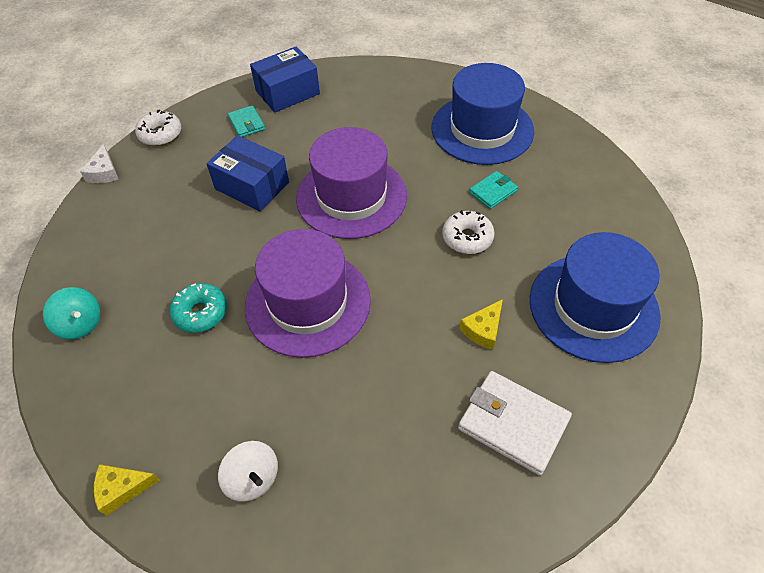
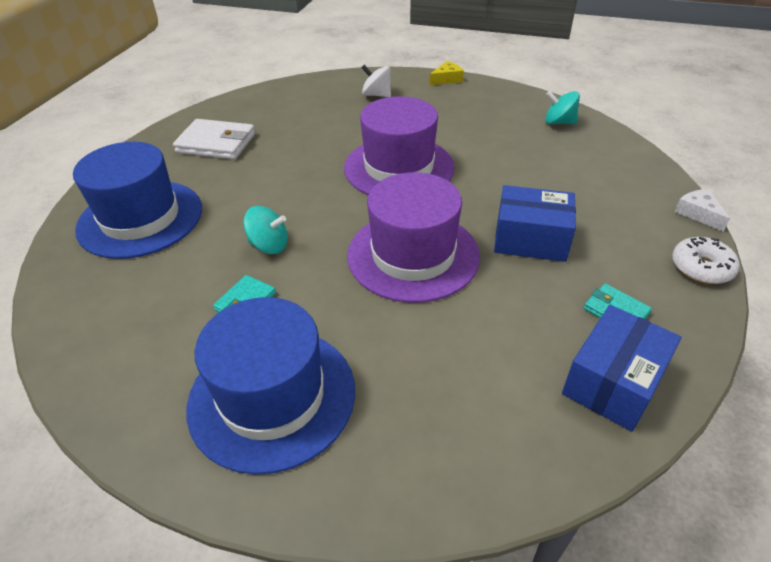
camera: 160 degrees right, 10 degrees down
(200, 312) = (479, 145): turquoise donut -> none
(467, 238) = (269, 245): white donut -> turquoise spinning top
(483, 329) = (243, 183): yellow cheese -> none

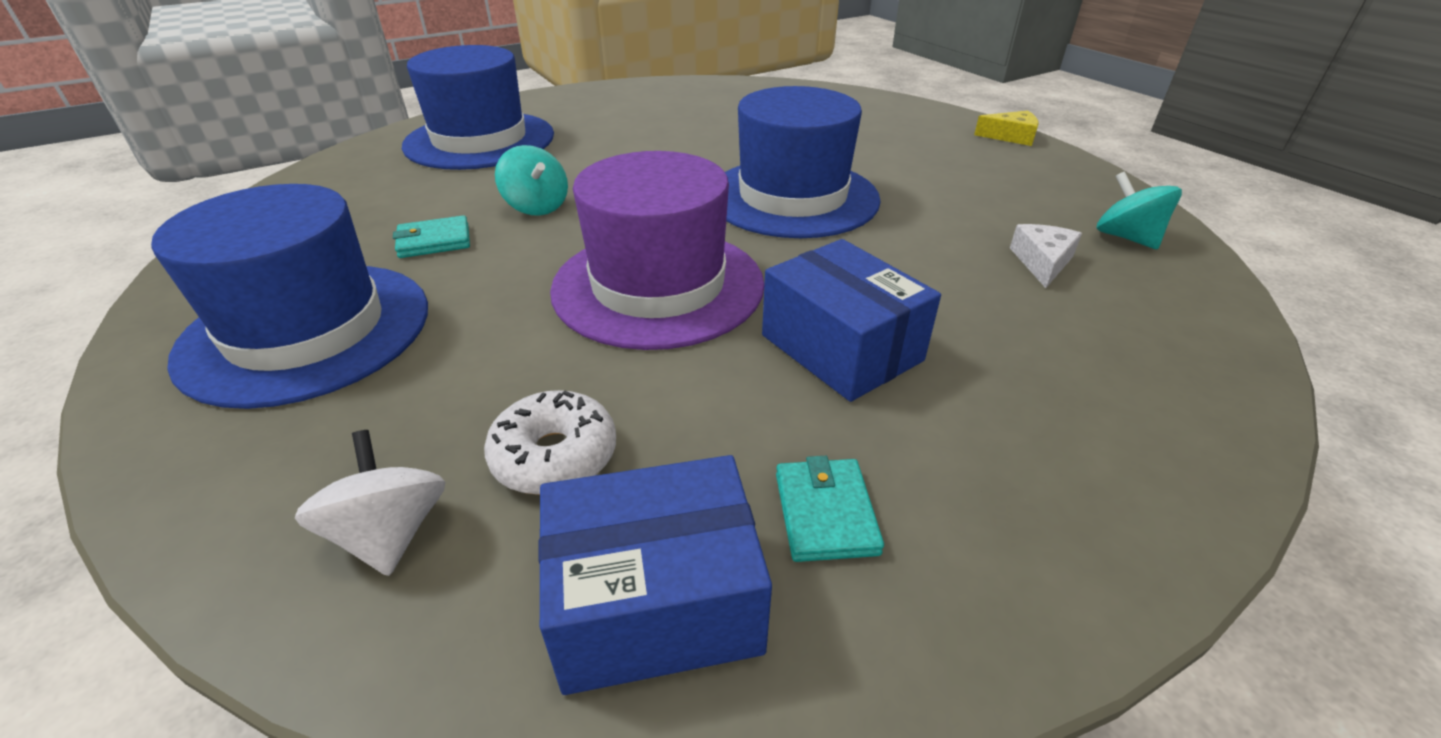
camera: 40 degrees right, 5 degrees down
(216, 143) = (641, 109): white wallet -> none
(376, 95) = (885, 123): white spinning top -> white spinning top (390, 533)
(399, 167) = (792, 197): purple hat -> blue hat
(698, 214) = (1241, 476): white cheese -> white cheese (1042, 262)
(701, 268) = (1110, 560): white donut -> white donut (555, 456)

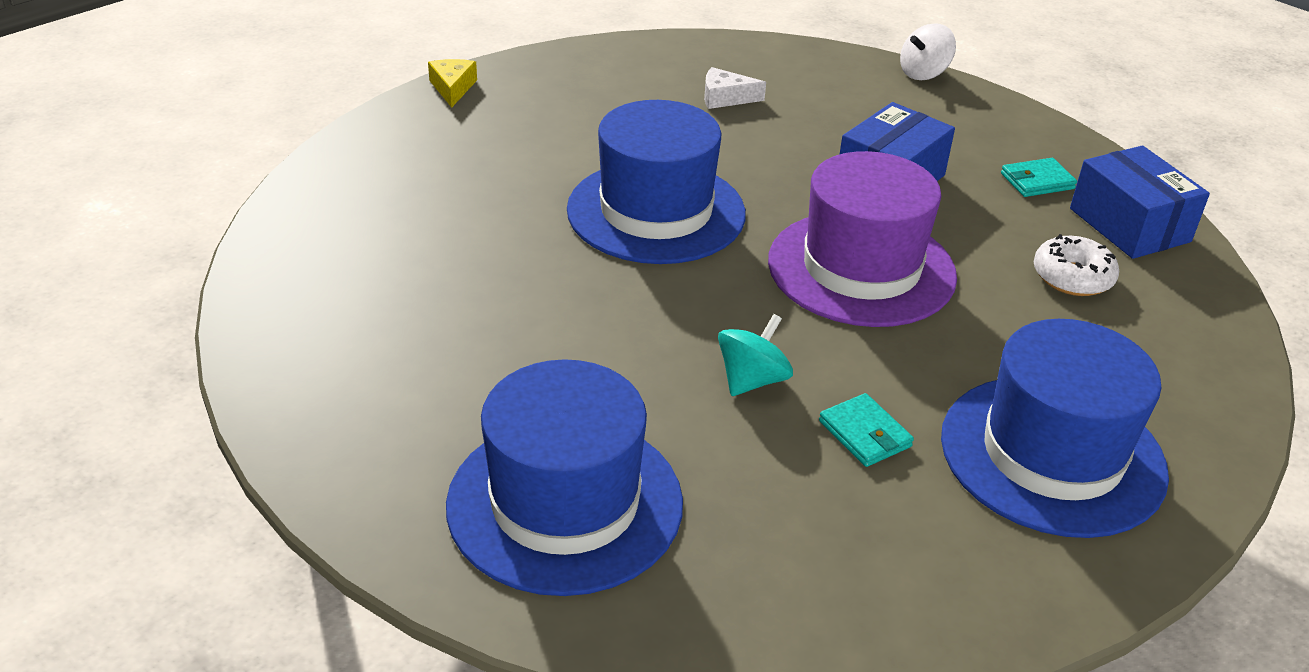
camera: 105 degrees left, 0 degrees up
(390, 533) = (1171, 322): white spinning top -> white spinning top (923, 73)
(1126, 238) = (667, 62): turquoise spinning top -> none

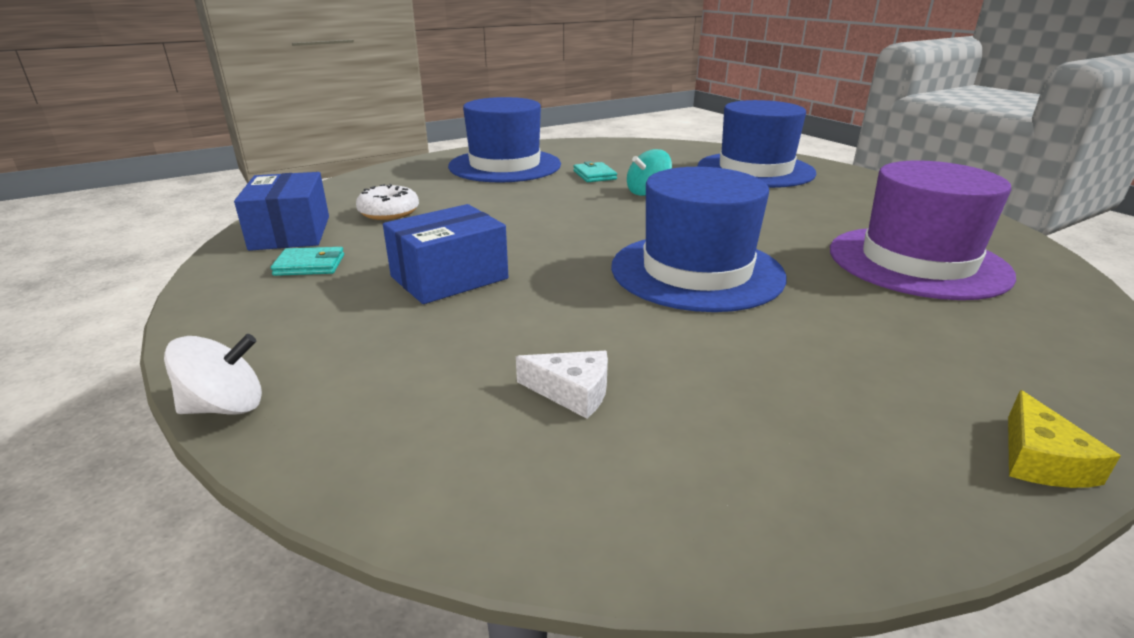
camera: 165 degrees left, 10 degrees down
(861, 268) = (538, 227): purple hat -> purple hat (917, 262)

